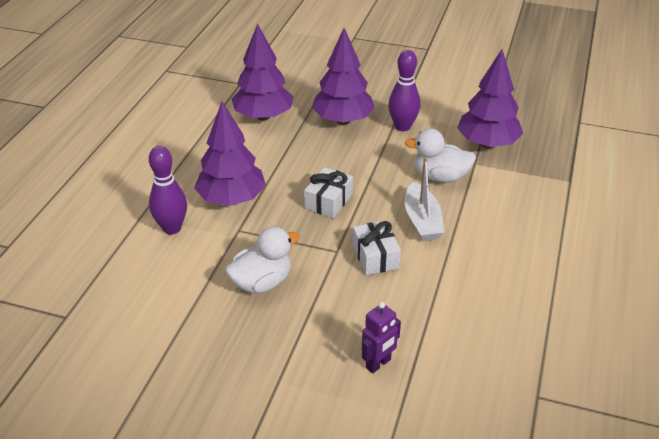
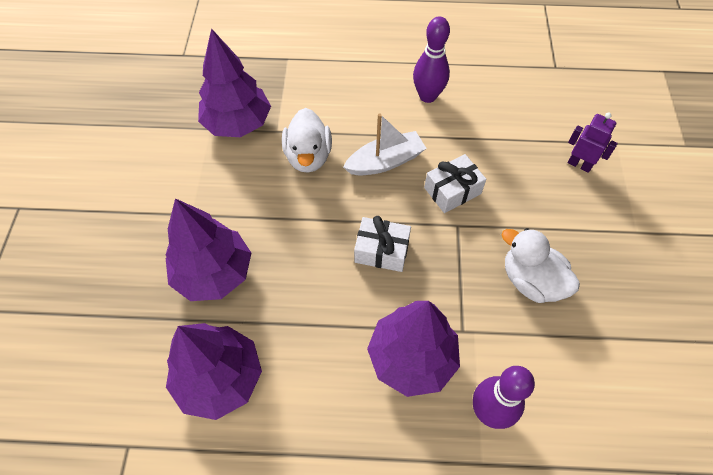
camera: 105 degrees left, 20 degrees up
(402, 127) = (218, 205): purple bowling pin -> purple bowling pin (427, 96)

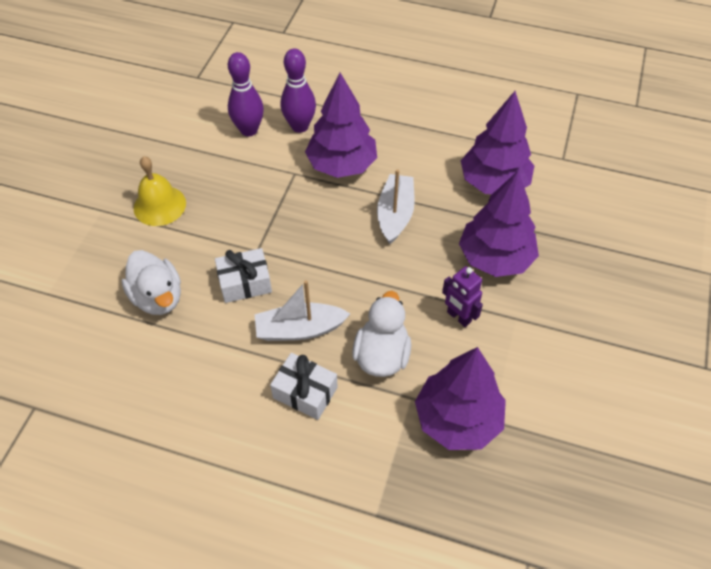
camera: 165 degrees left, 5 degrees down
(330, 302) = (395, 214): none -> white boat
(381, 251) = (336, 244): white gift -> white gift (305, 392)
(427, 96) = (215, 403): purple bowling pin -> purple bowling pin (249, 130)
(531, 281) = (219, 194): white duck -> white duck (158, 297)
(579, 164) = (103, 280): purple robot -> purple robot (458, 317)
(583, 251) = (159, 205): none -> yellow bell

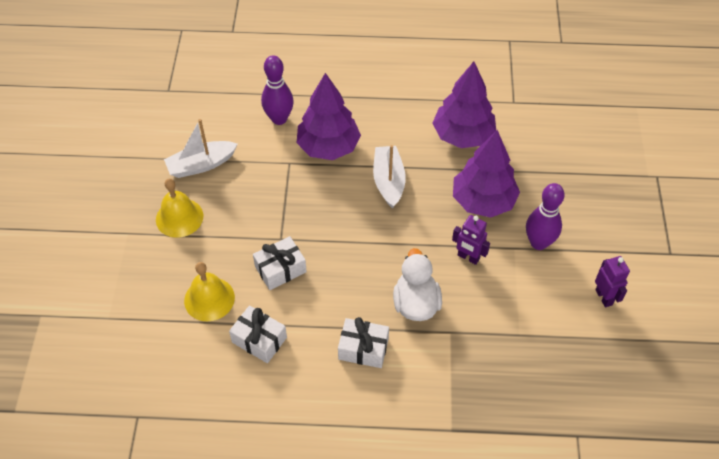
camera: 15 degrees left, 0 degrees up
(158, 297) = (209, 299): white duck -> yellow bell
(194, 354) = (259, 340): none -> white gift
(249, 130) = (234, 131): purple bowling pin -> purple bowling pin (538, 243)
(300, 329) = (341, 298): white boat -> white boat (201, 165)
(457, 419) = (492, 340): purple tree -> none
(608, 400) = (604, 297): none -> purple robot

